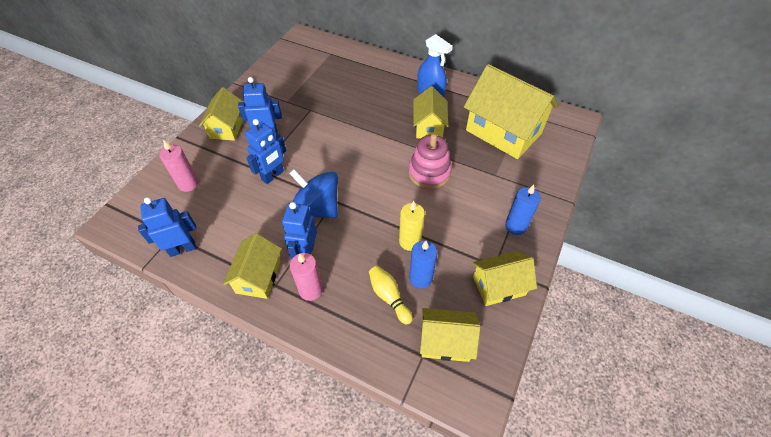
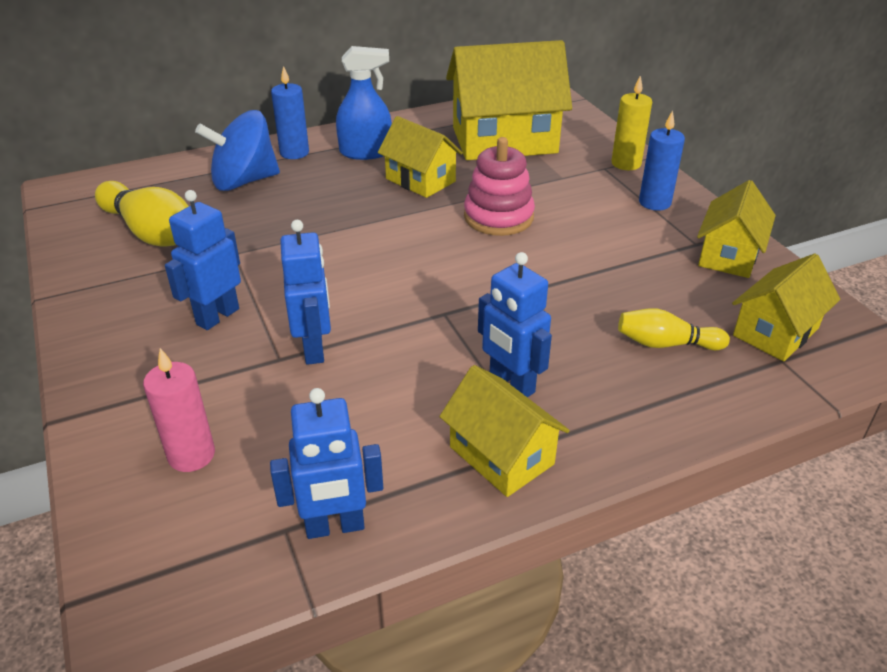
camera: 50 degrees left, 15 degrees down
(182, 249) = (335, 526): blue robot -> blue robot turned 120 degrees counterclockwise
(227, 127) = (131, 351): yellow house -> none
(299, 79) = (152, 233): none -> yellow bowling pin
(310, 290) = (584, 410): pink candle -> none
(317, 208) = (438, 335): blue spinning top -> blue spinning top (244, 181)
(410, 241) = (593, 284): yellow candle -> yellow candle (626, 163)
(420, 278) = (661, 304): blue candle -> blue candle (294, 153)

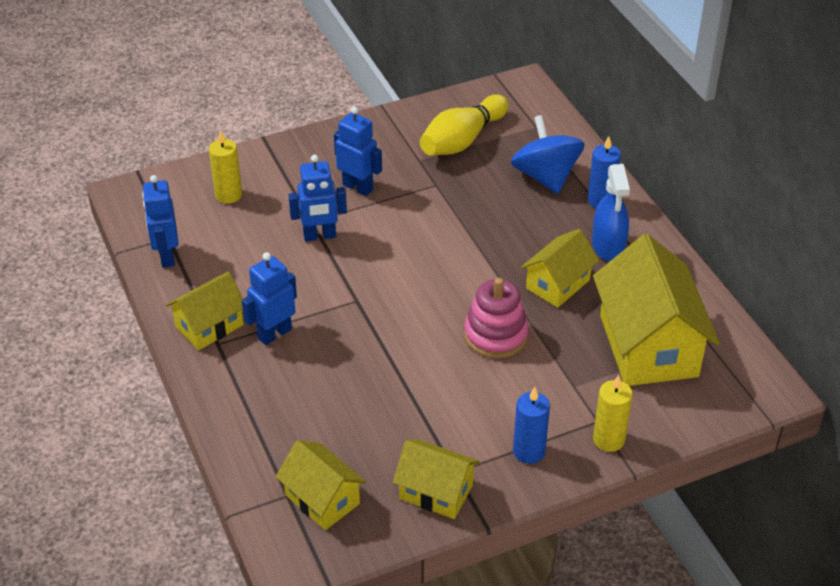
camera: 90 degrees right, 5 degrees up
(191, 455) = (228, 195): pink candle -> yellow candle
(666, 344) = (312, 425): yellow bowling pin -> none

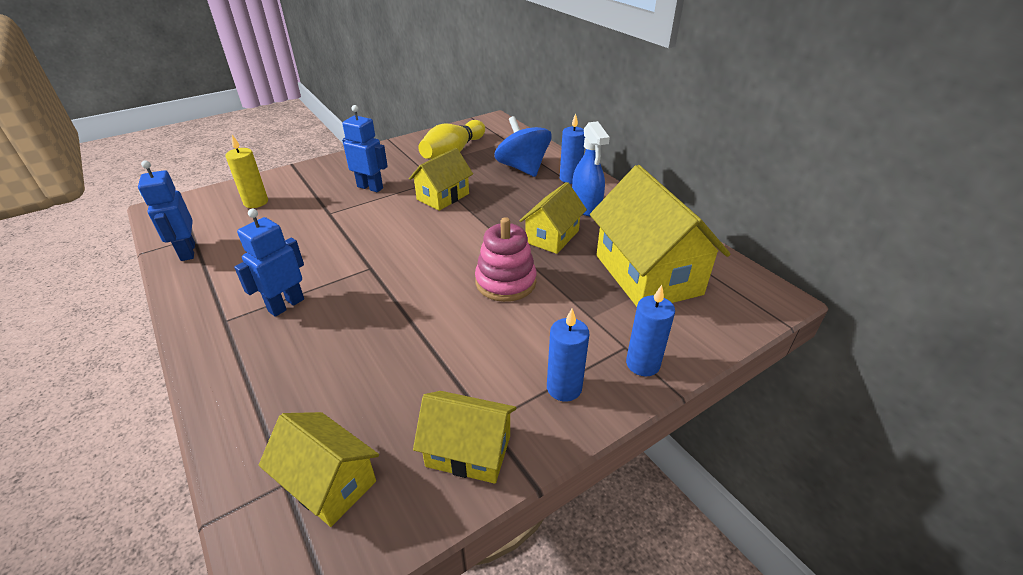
camera: 10 degrees left, 5 degrees down
(209, 326) = (218, 306): yellow house -> yellow house (443, 196)
(319, 236) = (336, 223): blue robot -> none
(608, 440) = (642, 364): yellow candle -> blue candle

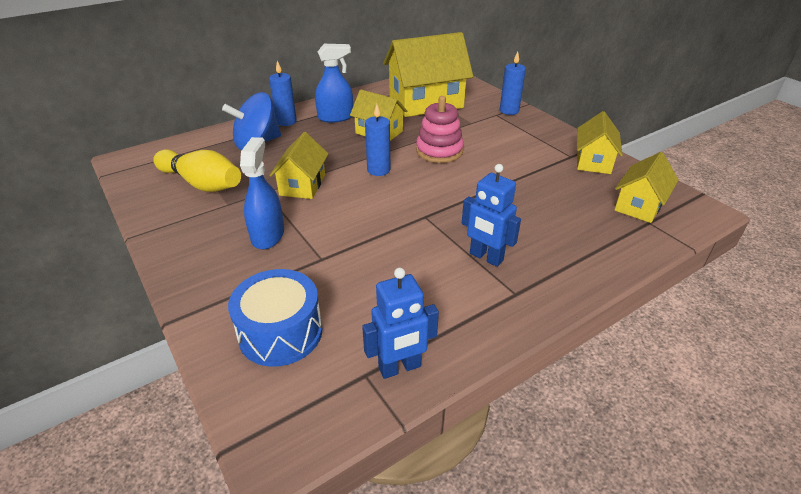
camera: 90 degrees left, 0 degrees up
(256, 202) = (280, 332): yellow candle -> blue drum
(370, 187) = (268, 235): blue robot -> blue spray bottle
(443, 196) = (302, 185): yellow house -> yellow house turned 60 degrees clockwise
(564, 388) = (535, 133): blue candle -> blue candle (378, 170)

